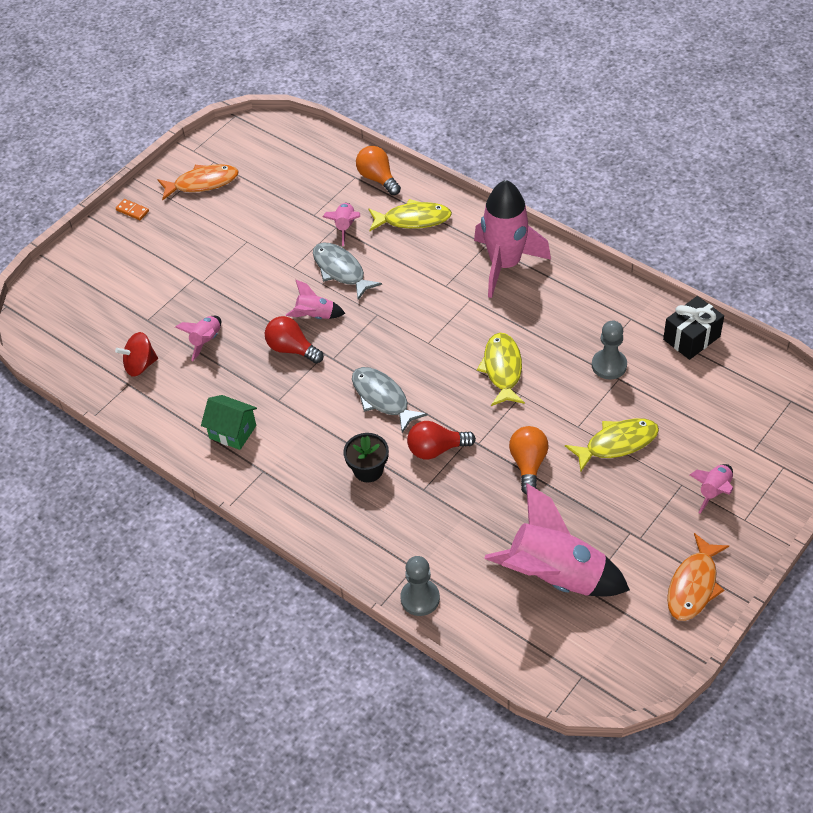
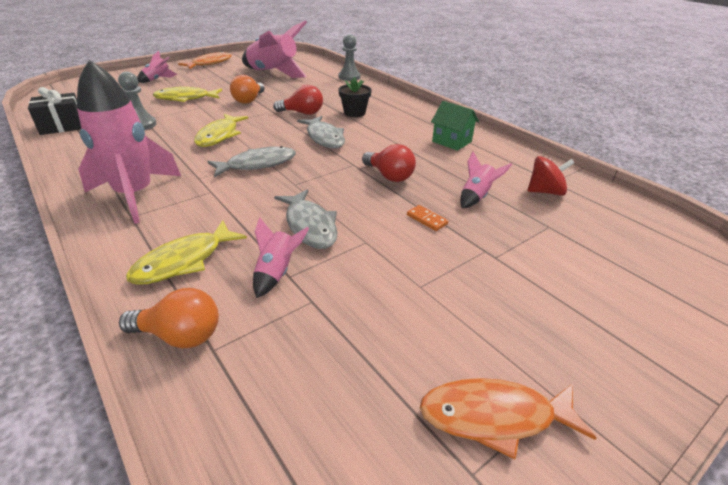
camera: 170 degrees left, 15 degrees down
(132, 211) = (627, 388): orange domino -> orange domino (427, 219)
(315, 316) = (357, 194): pink rocket -> none
(378, 178) = (180, 335): orange light bulb -> orange light bulb turned 60 degrees counterclockwise
(413, 219) = (184, 261): yellow fish -> yellow fish turned 60 degrees counterclockwise
(428, 332) = (257, 164): none -> grey fish

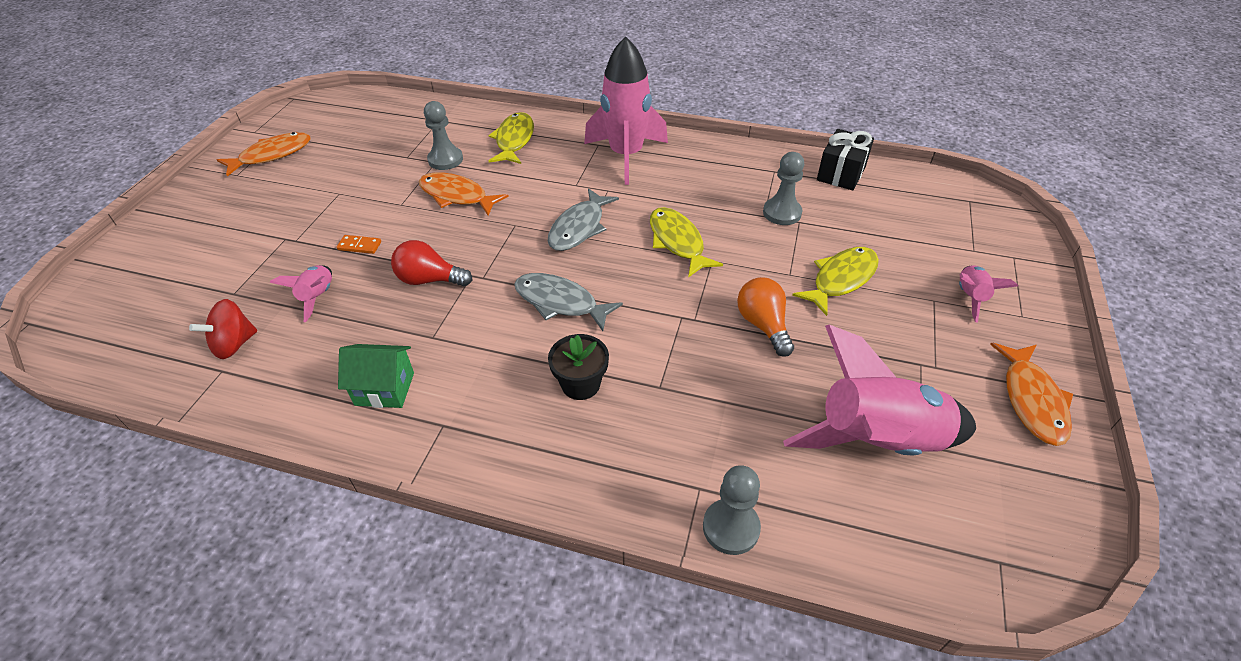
camera: 145 degrees right, 10 degrees up
(180, 335) = (463, 117): orange light bulb -> none
(277, 273) = (445, 160): pink rocket -> grey pawn
(302, 113) = (651, 338): red light bulb -> none
(310, 226) = (457, 196): grey fish -> orange fish

